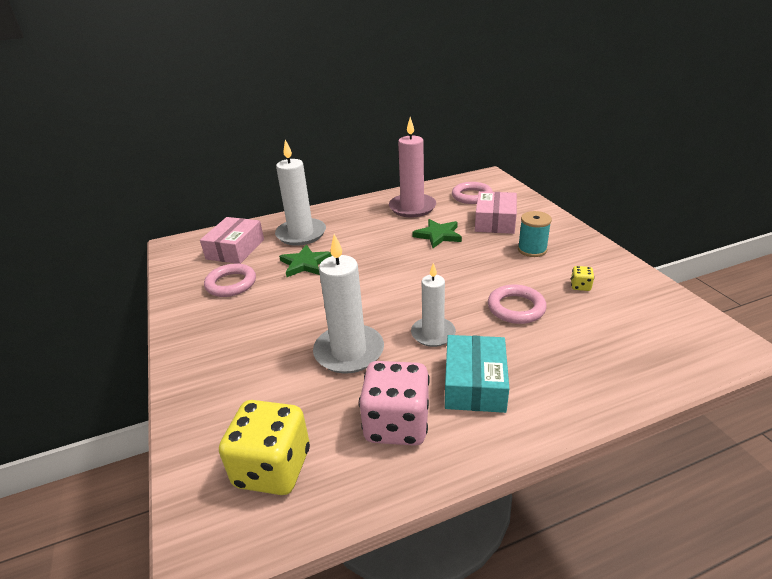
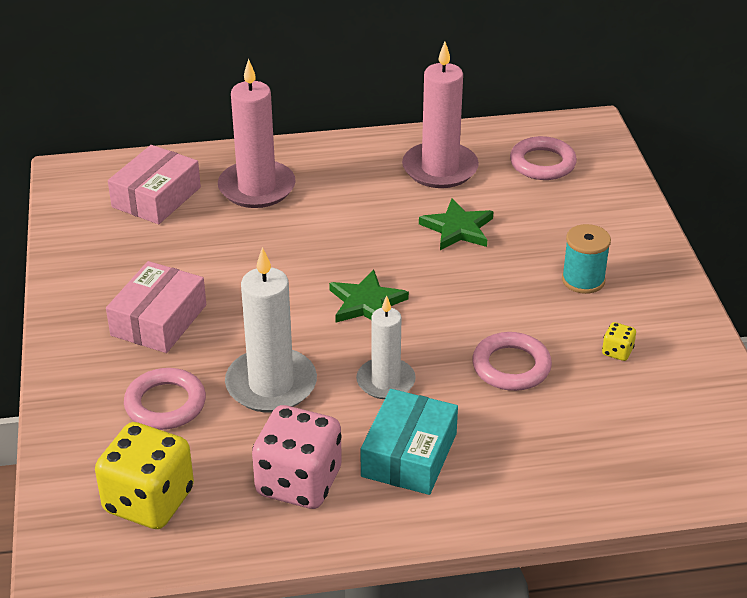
camera: 10 degrees right, 5 degrees up
(231, 284) = (141, 255): pink ring -> pink ring (165, 404)
(301, 234) = (257, 188): white candle -> pink candle
(305, 264) = (249, 241): green star -> green star (366, 303)
(495, 221) = (554, 219): pink box -> pink box (158, 320)

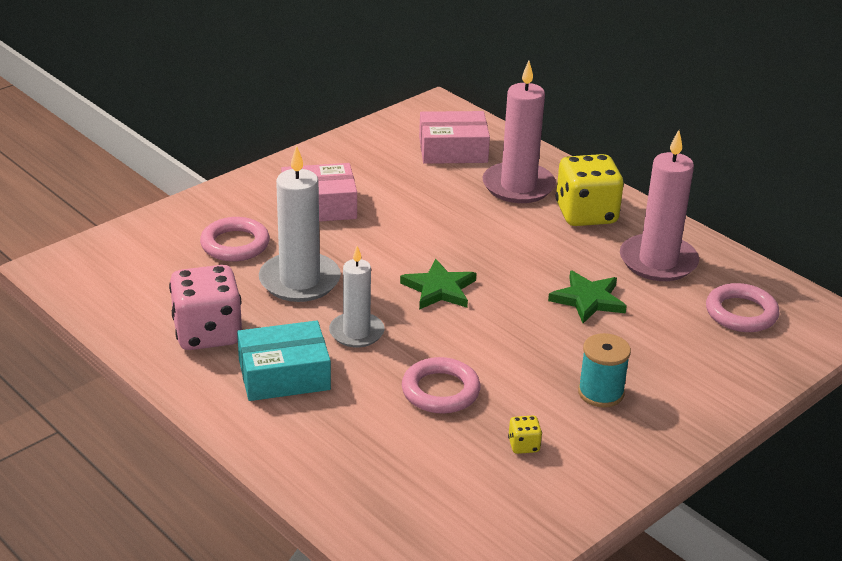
camera: 55 degrees right, 5 degrees down
(149, 501) = (134, 277): yellow dice -> yellow dice (586, 214)

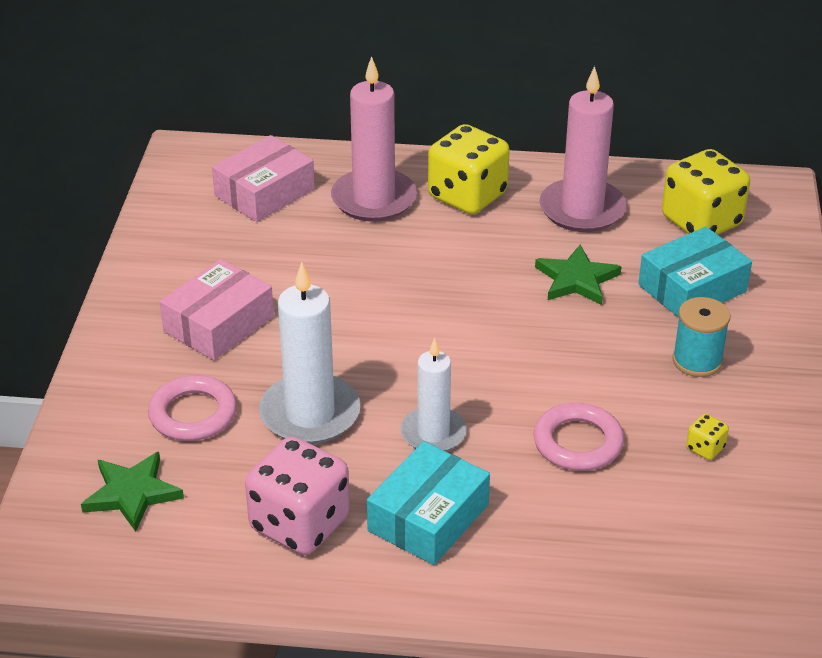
camera: 40 degrees left, 5 degrees up
(439, 289) = (444, 344): green star -> green star (132, 493)
(667, 349) = (692, 288): none -> turquoise box
(741, 313) = (701, 221): pink ring -> yellow dice

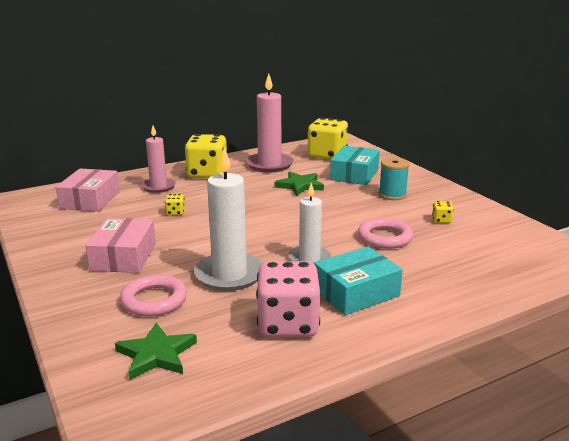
camera: 35 degrees left, 15 degrees down
(348, 266) = (175, 213): none -> yellow dice
(374, 199) = (158, 187): pink candle -> pink candle, size x0.65
(428, 518) = (356, 293): turquoise box -> turquoise box turned 60 degrees clockwise

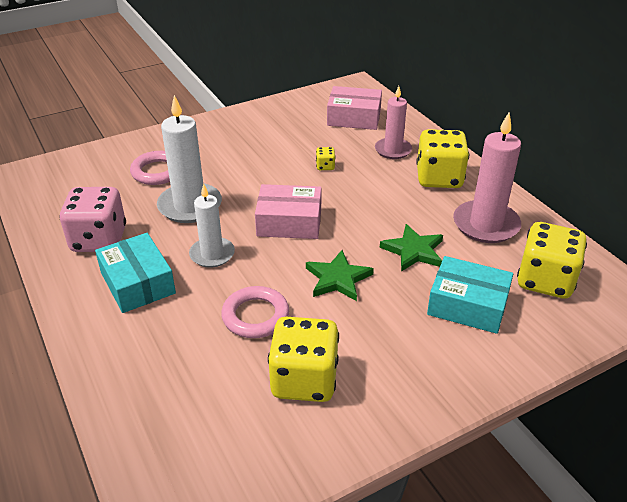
camera: 90 degrees right, 15 degrees up
(123, 256) = (234, 149): pink box -> pink box (289, 222)
(156, 354) = (84, 180): green star -> green star (338, 278)
(392, 195) = (393, 339): turquoise spool -> none
(441, 220) = (304, 380): yellow dice -> yellow dice, size x2.41

